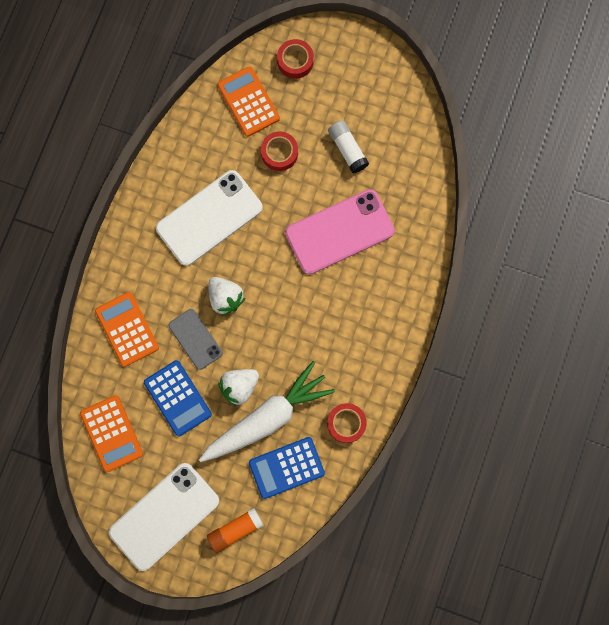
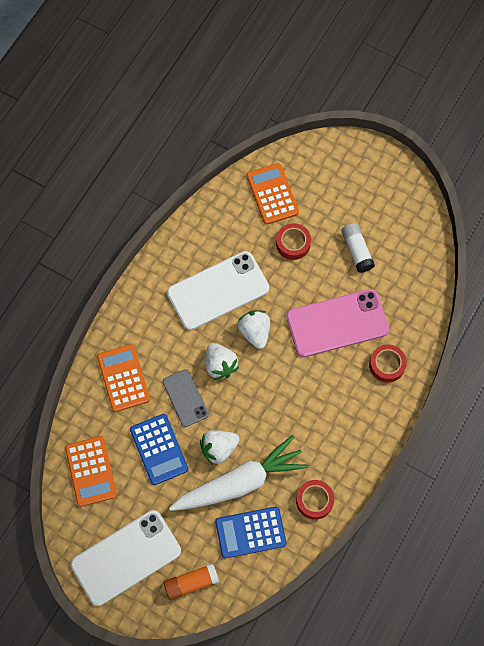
camera: 10 degrees right, 10 degrees down
(255, 256) = (255, 332): none -> white strawberry
(295, 61) = (321, 165): red tape -> red tape (387, 365)

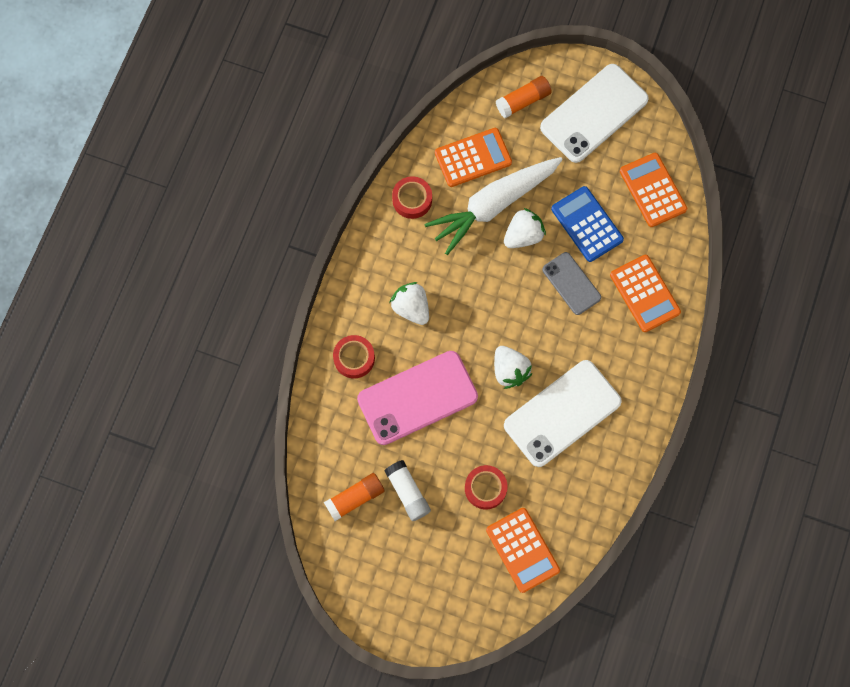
camera: 170 degrees right, 5 degrees up
(220, 365) = (541, 326): white strawberry -> white strawberry (411, 308)
(250, 532) = (473, 158): blue calculator -> orange calculator
(400, 253) = (355, 498): none -> orange glue stick

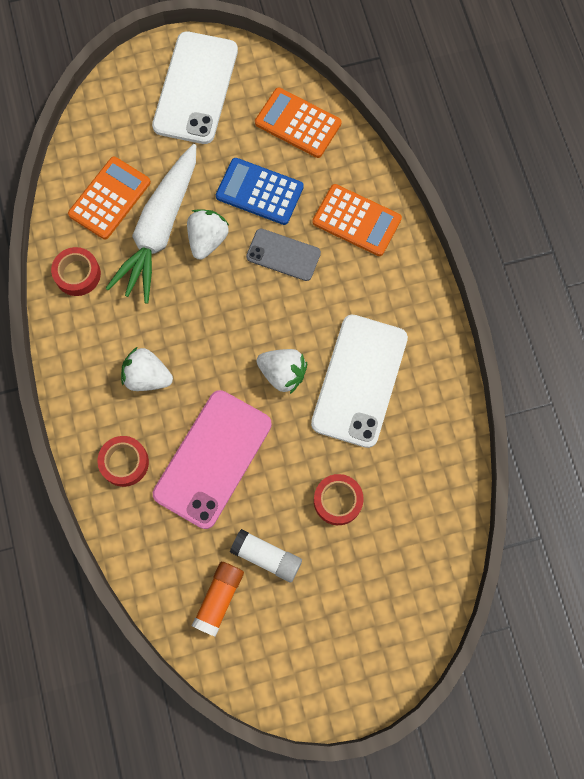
camera: 35 degrees left, 0 degrees up
(522, 550) = (413, 535): orange calculator -> none
(523, 101) = (121, 117): orange glue stick -> none

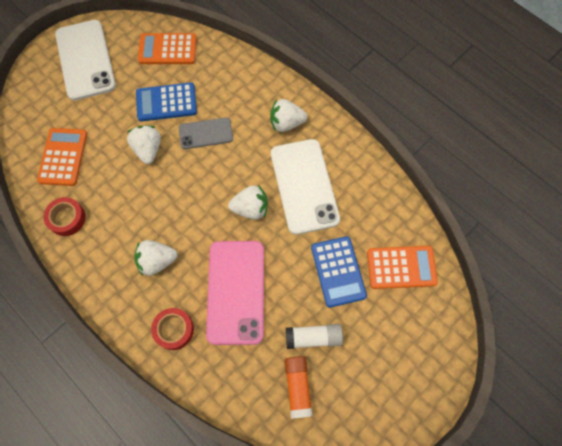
camera: 30 degrees left, 5 degrees down
(160, 230) = (111, 160): white carrot -> none
(338, 500) = (338, 271): red tape -> blue calculator
(356, 220) = (241, 89): orange calculator -> orange calculator (401, 267)
(384, 292) = (286, 123): none -> white strawberry

